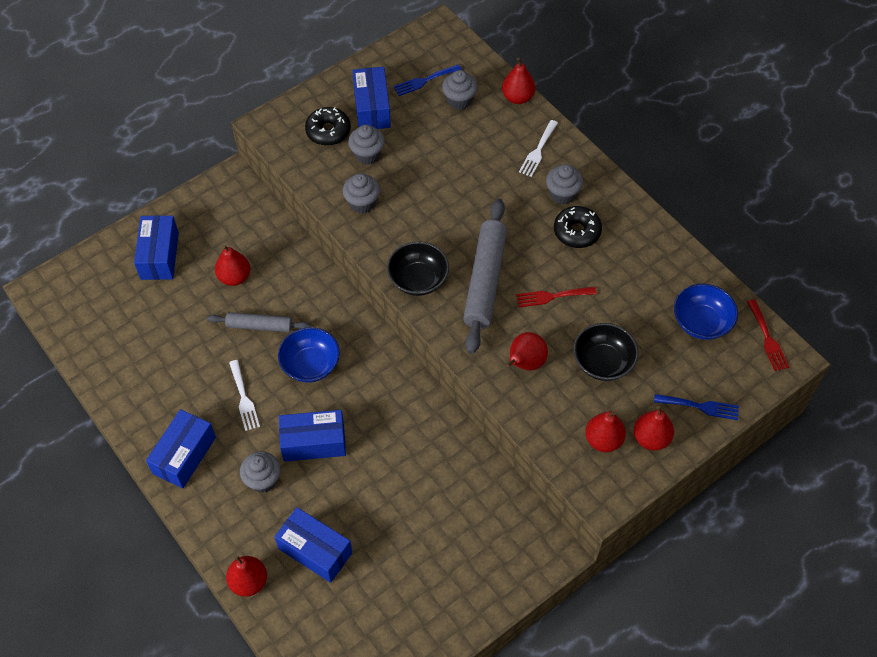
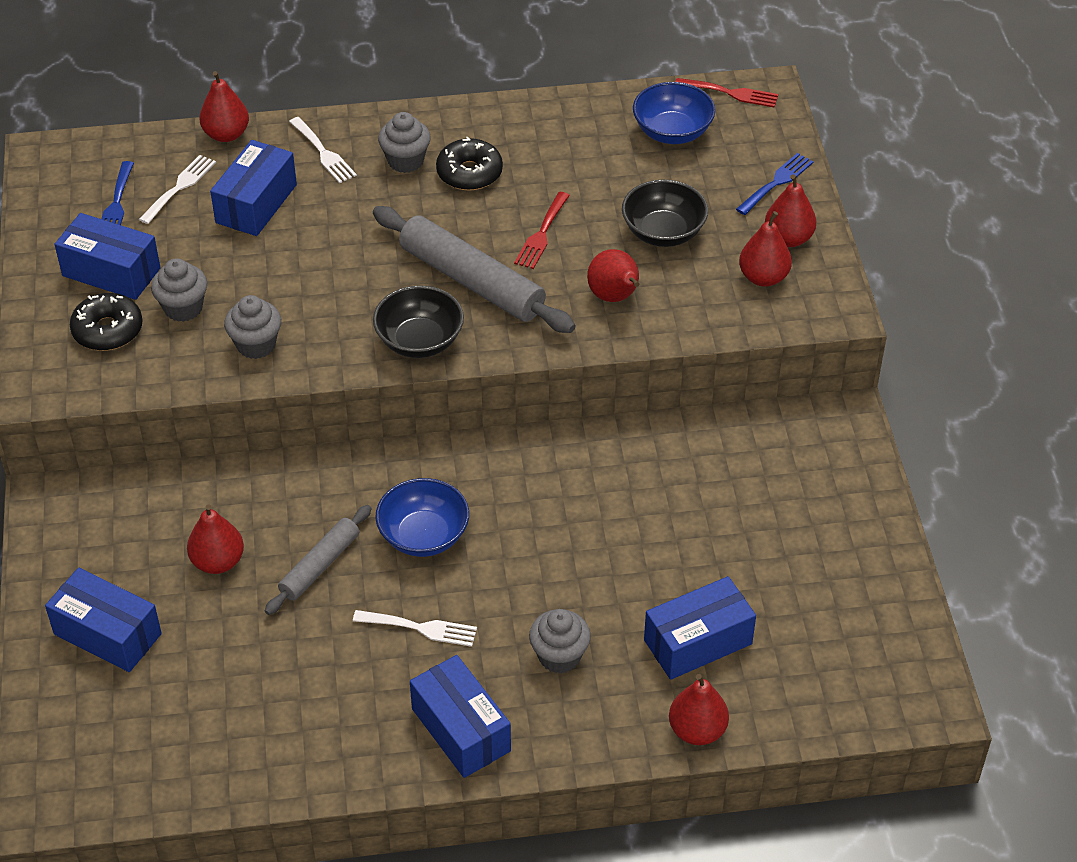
camera: 60 degrees left, 10 degrees down
(314, 442) = (542, 580): blue box -> blue box (256, 204)
(459, 100) = (180, 187): grey cupcake -> white fork

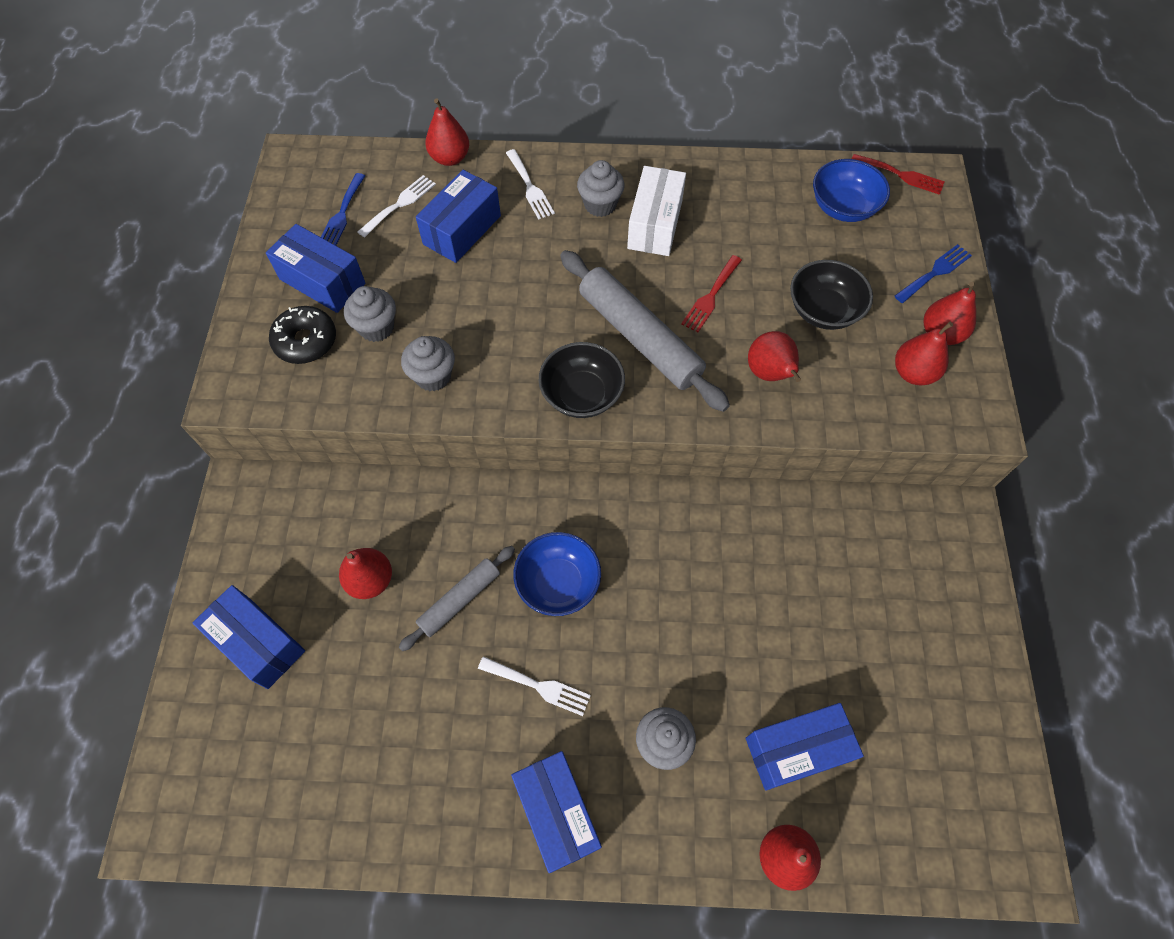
camera: 10 degrees right, 15 degrees up
(469, 173) = (655, 225): black donut -> white box

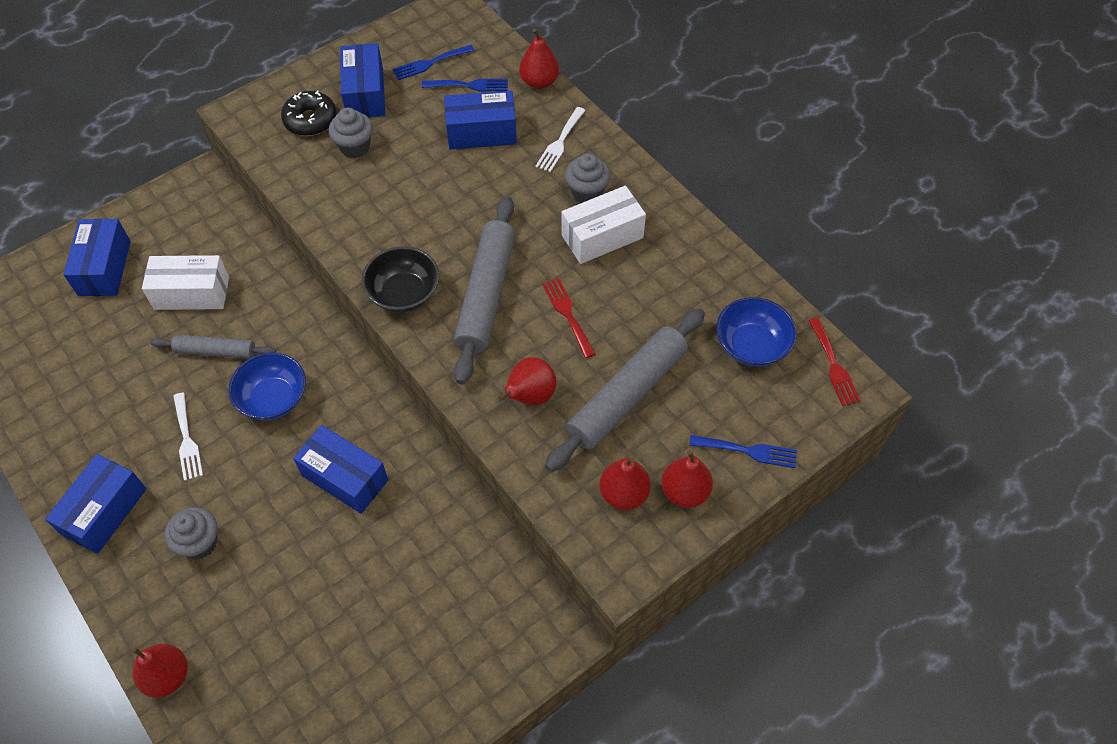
camera: 50 degrees right, 5 degrees down
(370, 580) = (192, 293): red pear -> white box
(400, 204) = (469, 85): white fork -> blue fork
(433, 376) = (343, 203): grey cupcake -> none
(711, 296) = (567, 314): red fork -> red fork turned 75 degrees clockwise
(796, 749) = (256, 635): blue box -> blue box (345, 477)
(823, 310) = (627, 395): black bowl -> grey rolling pin

